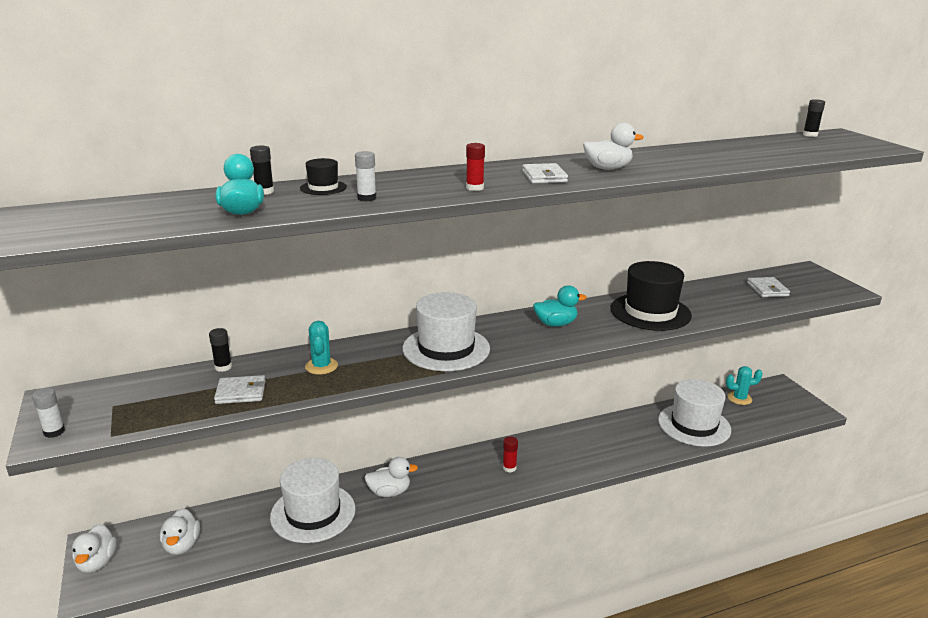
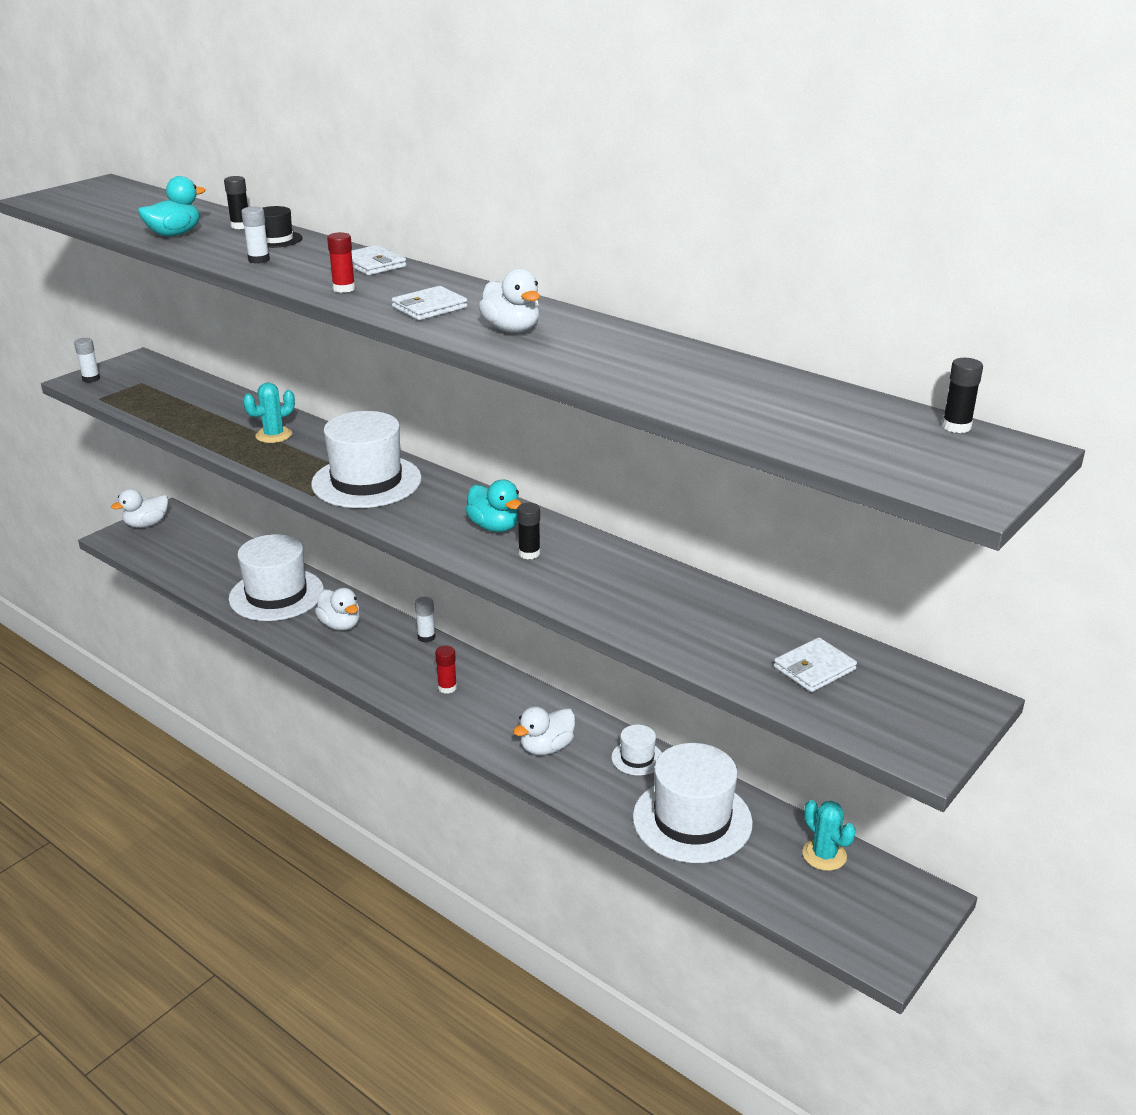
camera: 60 degrees right, 5 degrees up
(182, 545) = (189, 550): white duck -> white duck (546, 747)
(223, 367) = (236, 397): black glue stick -> black glue stick (529, 553)
(241, 392) = (198, 419): white wallet -> white wallet (373, 264)
(443, 458) = (426, 637): none -> white glue stick
(630, 423) = (637, 758): none -> white hat
(650, 312) = (604, 583): black hat -> none

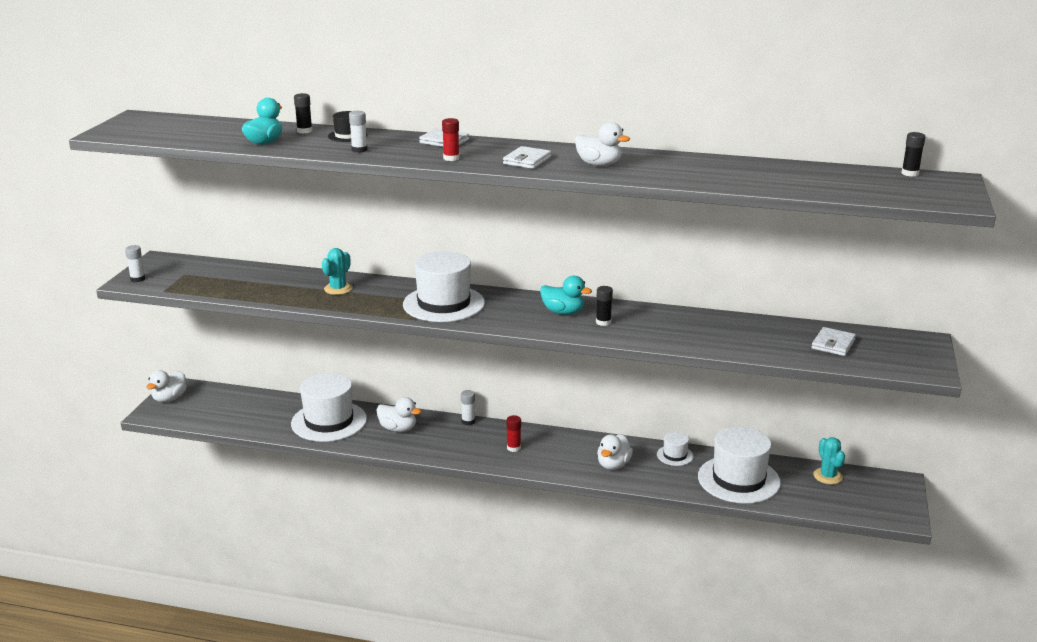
camera: 25 degrees left, 5 degrees down
(824, 855) = (828, 476): turquoise cactus -> turquoise cactus turned 45 degrees clockwise

